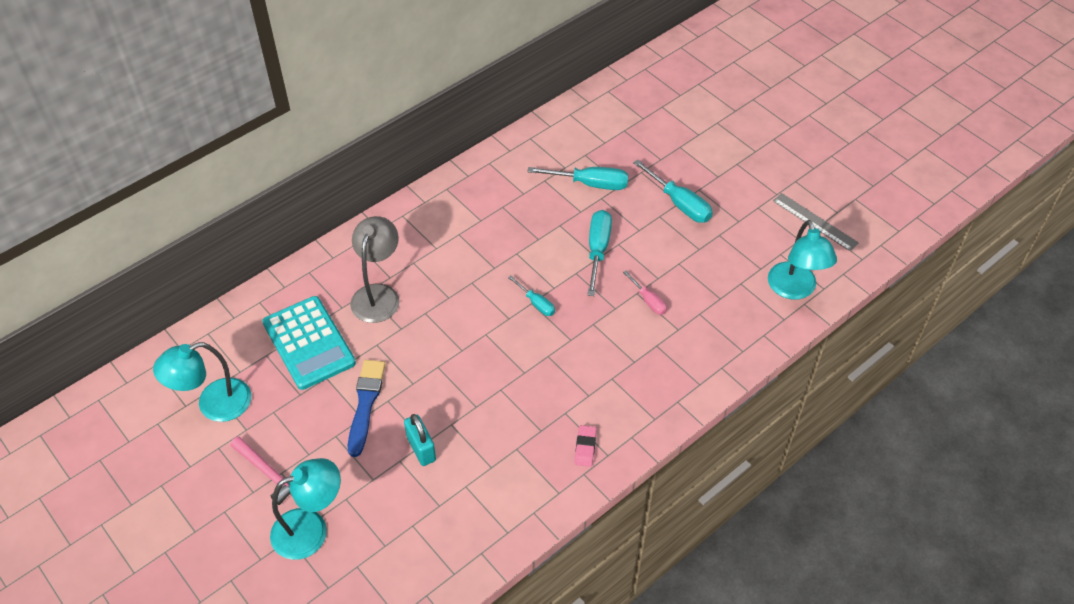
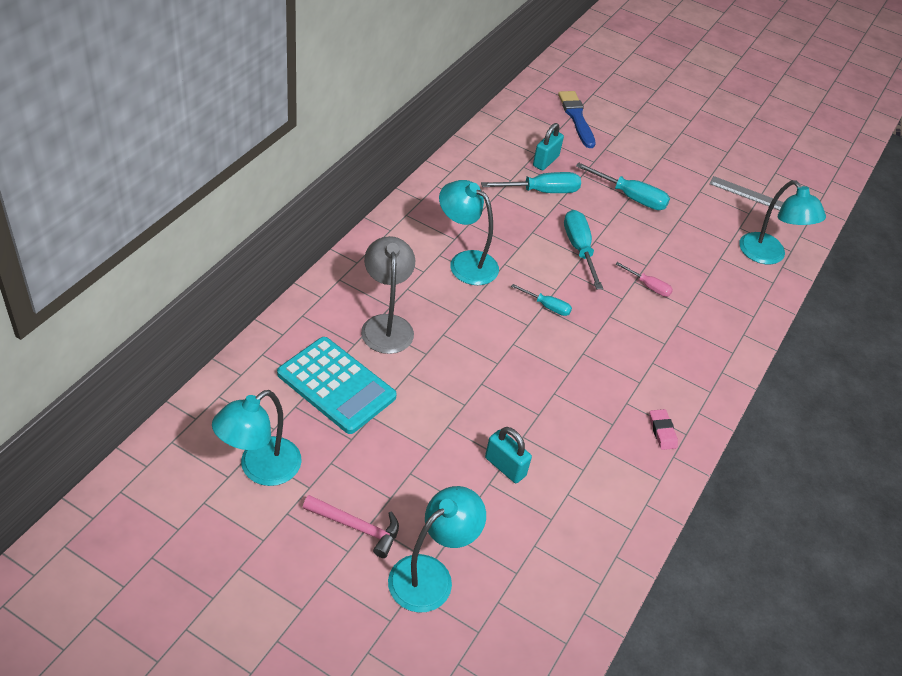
camera: 25 degrees left, 5 degrees down
(365, 404) = (426, 434): blue brush -> blue brush (576, 118)
(479, 246) = (465, 262): none -> turquoise lamp
(610, 152) = (545, 161): none -> turquoise padlock

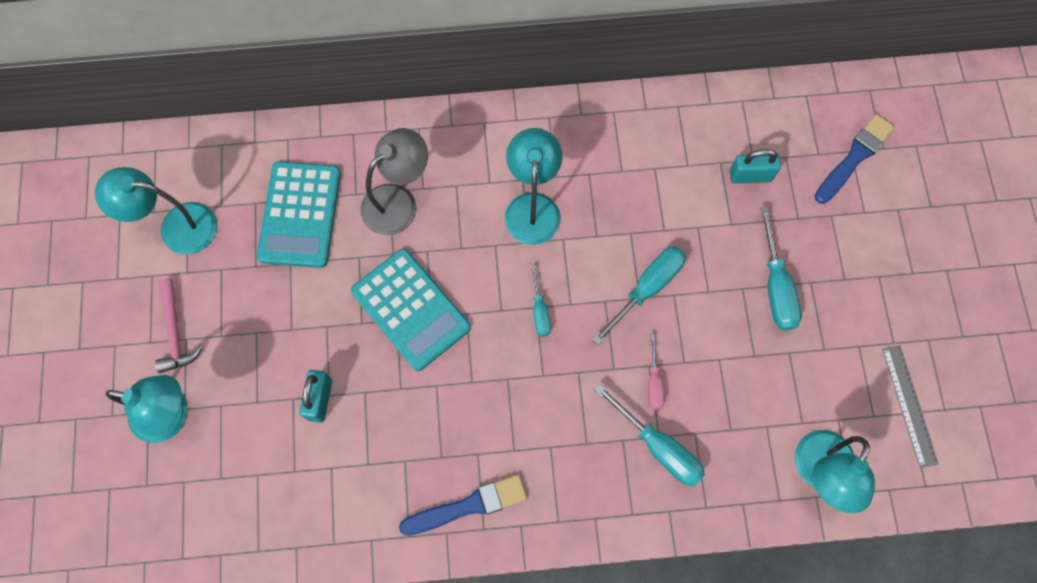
camera: 60 degrees right, 25 degrees up
(481, 370) = (410, 309): none -> turquoise calculator
(542, 191) = (699, 203): turquoise screwdriver -> turquoise screwdriver (659, 448)
(662, 431) = (468, 506): pink eraser -> blue brush

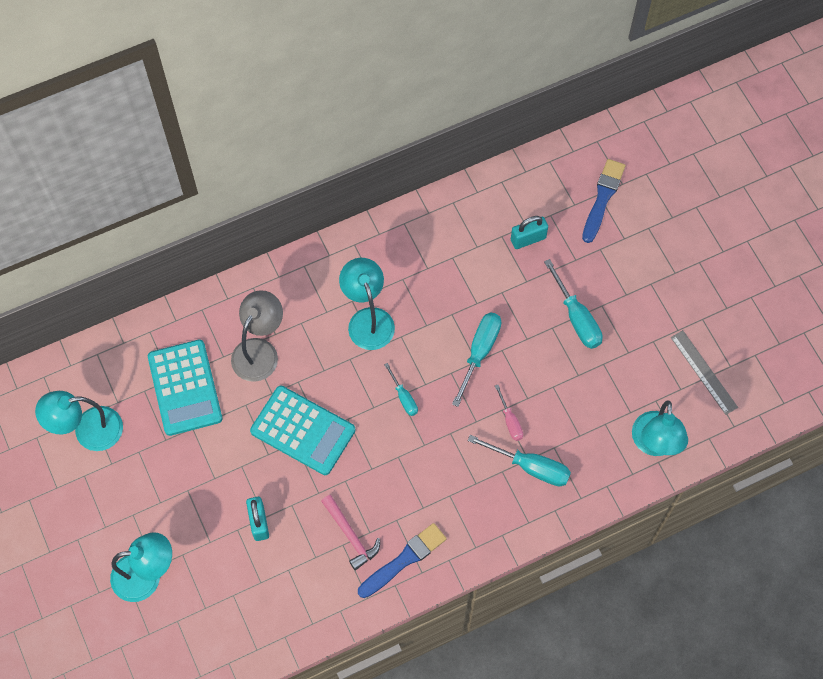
camera: 20 degrees left, 5 degrees down
(175, 332) = (122, 512): pink hammer -> pink hammer (350, 535)

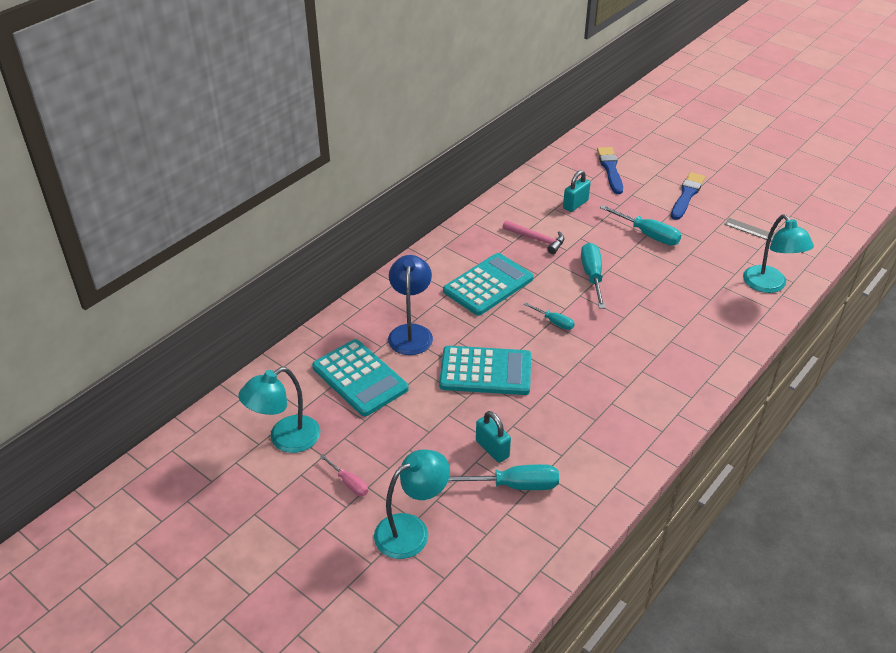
camera: 25 degrees left, 25 degrees down
(259, 351) = (411, 332): grey lamp -> blue lamp
(350, 535) = (580, 428): pink hammer -> pink hammer (536, 239)
(368, 319) = (488, 285): turquoise lamp -> turquoise calculator
(404, 560) = (640, 428): blue brush -> blue brush (686, 195)
(510, 421) = (650, 308): pink screwdriver -> pink screwdriver (349, 483)
(531, 467) = (691, 330): turquoise screwdriver -> turquoise screwdriver (515, 485)

